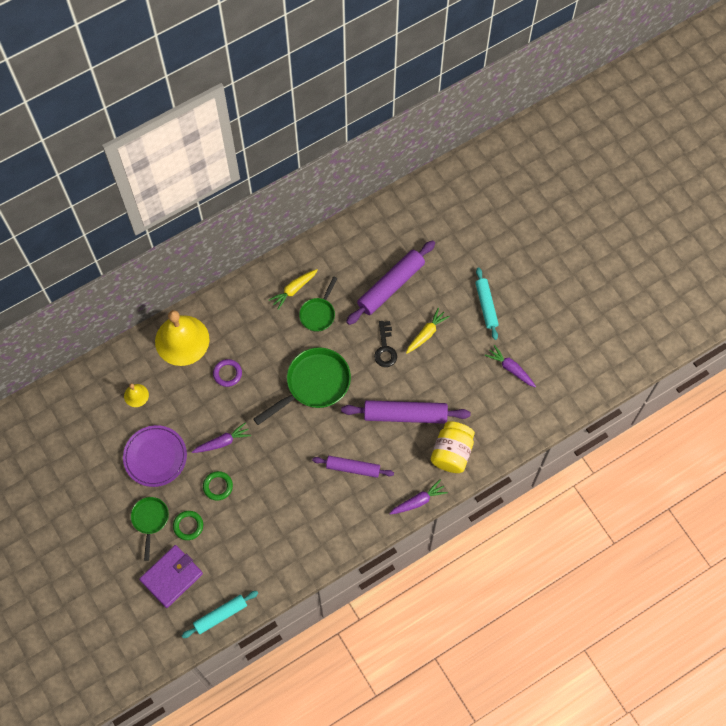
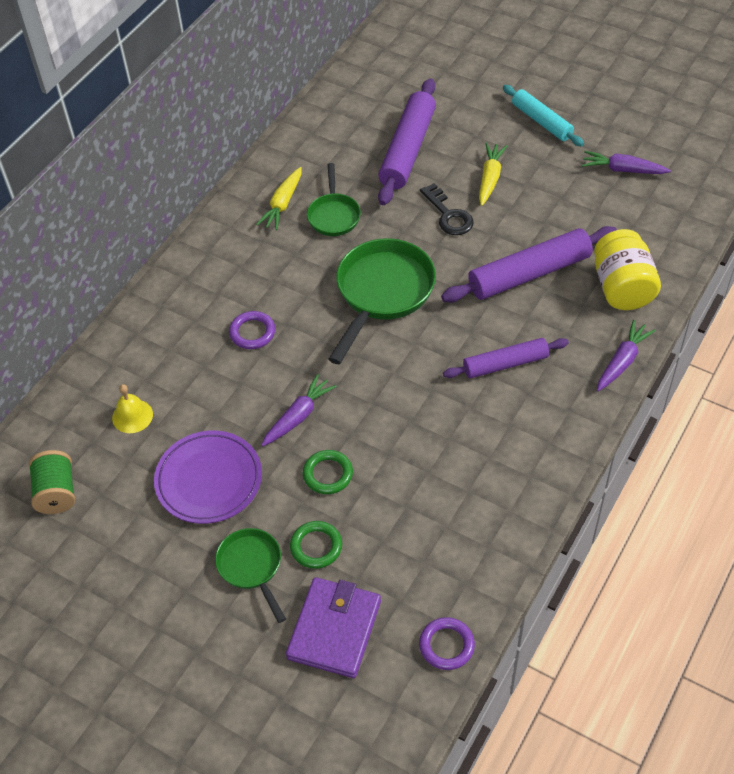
camera: 25 degrees left, 15 degrees down
(75, 423) = (56, 492): none -> green spool
(182, 340) = (161, 322): yellow bell -> none
(220, 615) = (446, 645): turquoise rolling pin -> purple ring

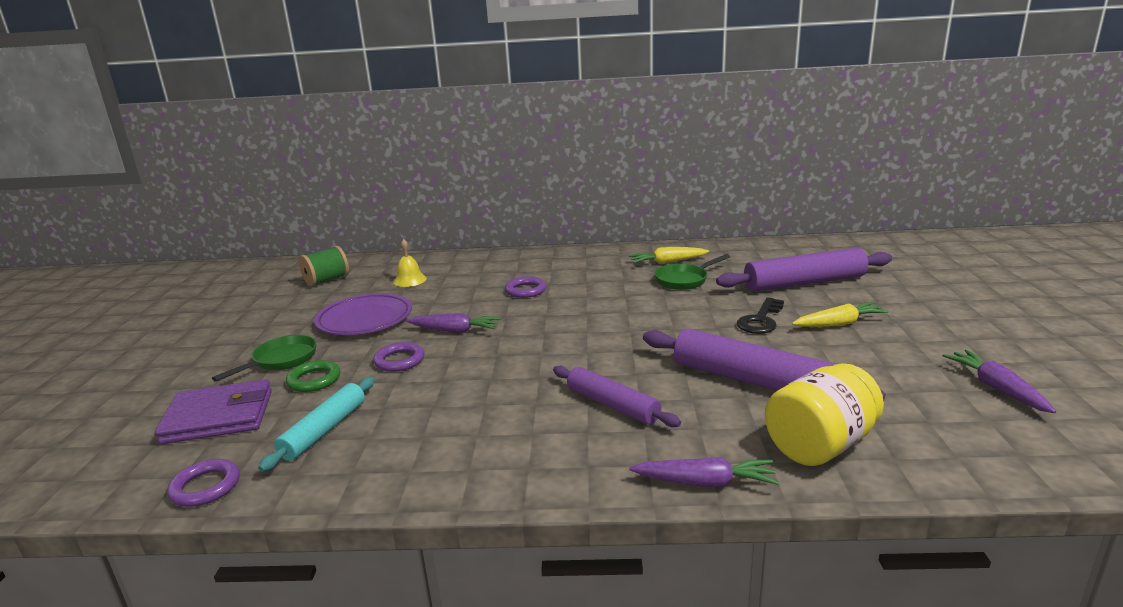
camera: 60 degrees right, 30 degrees down
(328, 474) = (399, 360): green ring -> purple ring
(382, 293) = (627, 321): green pan -> none
(541, 121) = (962, 324): turquoise rolling pin -> turquoise rolling pin (324, 430)

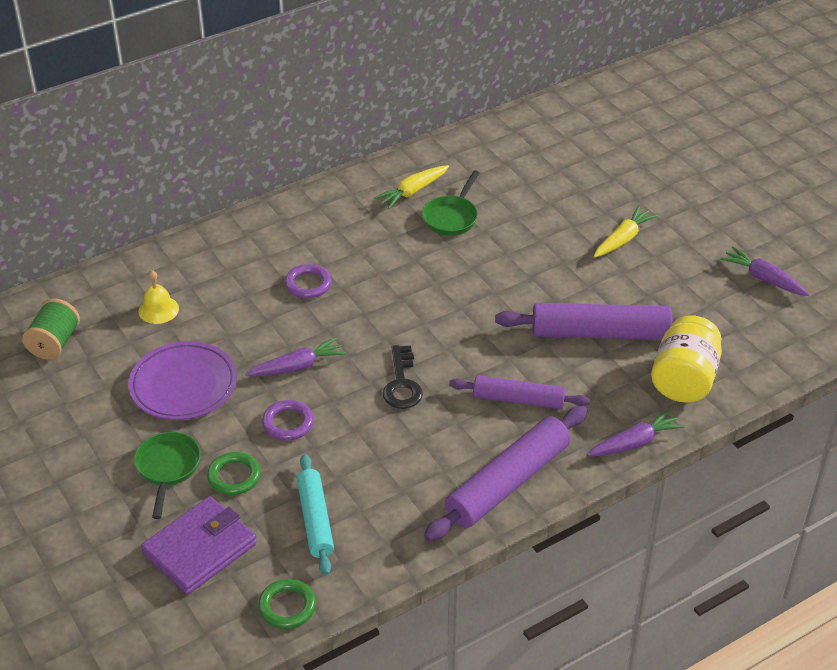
camera: 35 degrees left, 20 degrees up
(205, 487) = (287, 606): purple ring -> green ring
(761, 320) = (559, 255): black key -> black key (402, 383)
(804, 283) = (561, 187): purple rolling pin -> purple rolling pin (507, 482)

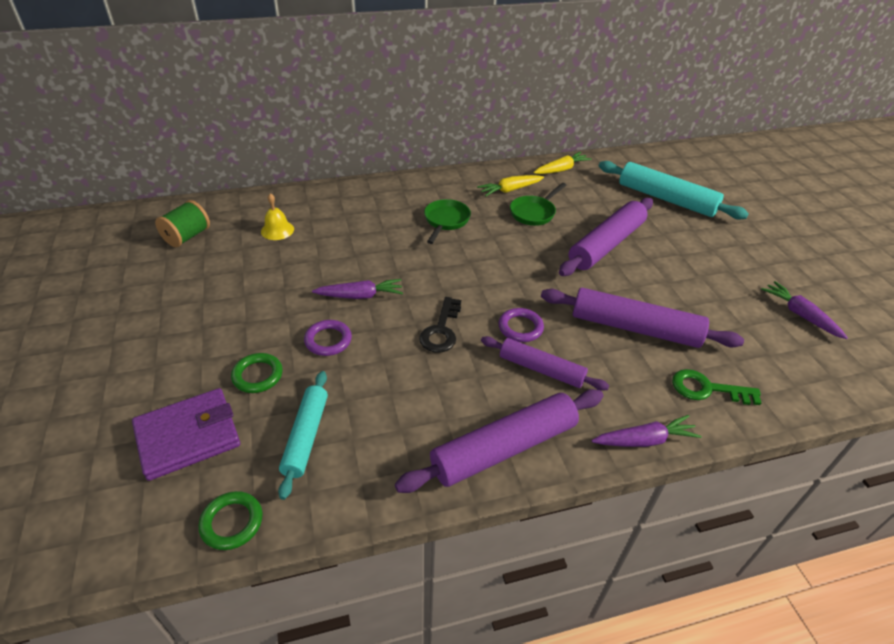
camera: 15 degrees right, 0 degrees up
(168, 469) = (207, 354): green pan -> green pan (446, 221)
(183, 385) = (262, 289): purple plate -> none
(308, 284) = (400, 236): purple ring -> purple ring (520, 327)
(546, 241) = (606, 245): none -> purple rolling pin
(599, 163) = (666, 199): none -> turquoise rolling pin
(623, 239) = (673, 257): yellow carrot -> yellow carrot (561, 169)
(683, 380) = (707, 389): yellow jar -> green key

